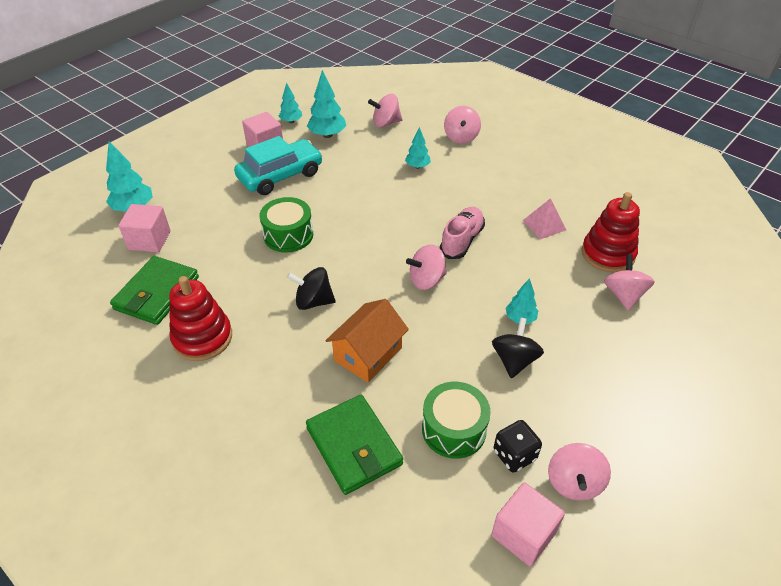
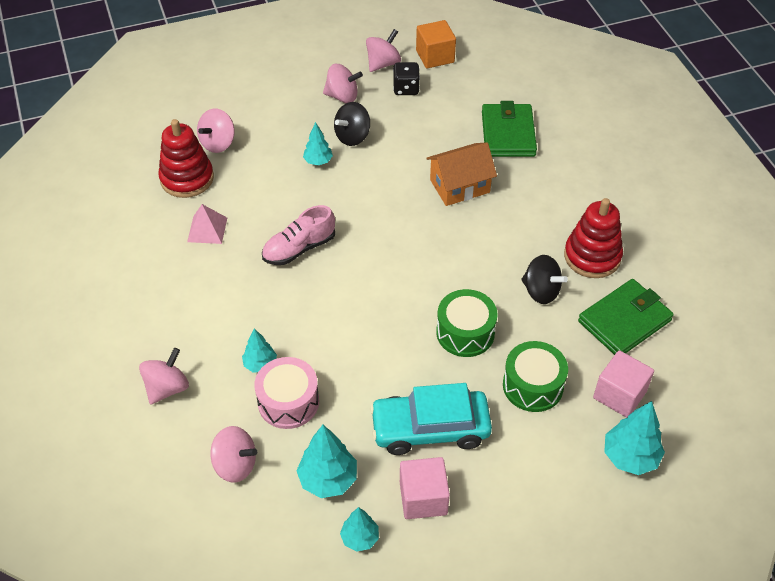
camera: 150 degrees left, 5 degrees up
(313, 301) = (479, 248): black spinning top -> black spinning top (541, 291)
(381, 156) = (288, 402): none -> pink drum
(426, 280) = (365, 225): pink spinning top -> pink spinning top (342, 96)
(454, 429) = (433, 116): green drum -> green drum (533, 386)
(523, 534) = (435, 56): pink cube -> orange cube

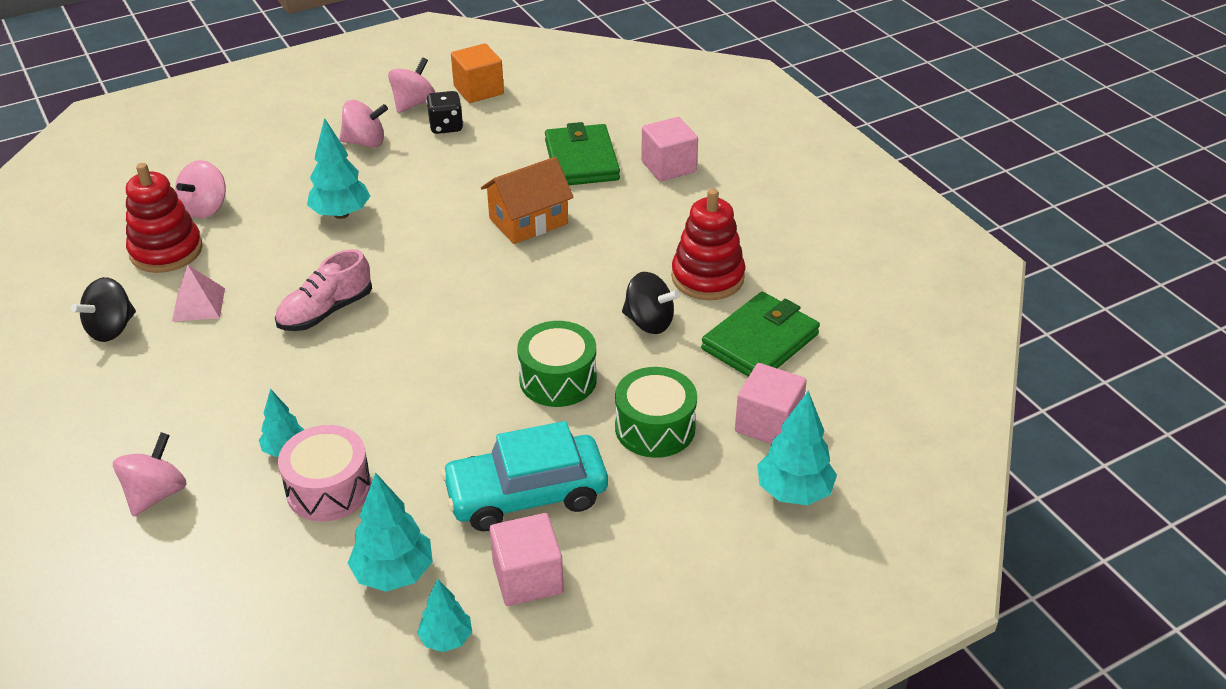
camera: 10 degrees left, 10 degrees down
(235, 465) = (261, 574): pink spinning top -> none
(318, 161) = (341, 214): turquoise tree -> turquoise tree, size x1.61
(352, 136) = (383, 183): black spinning top -> black spinning top (111, 329)
(576, 148) = (668, 166): none -> pink cube

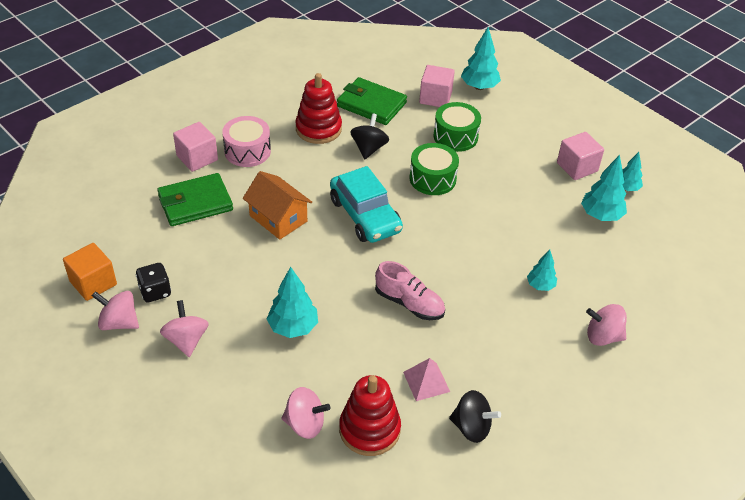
camera: 105 degrees left, 5 degrees up
(329, 489) = (559, 257): pink drum -> pink drum (247, 151)
(526, 495) = (525, 176): turquoise car -> turquoise car (365, 215)

